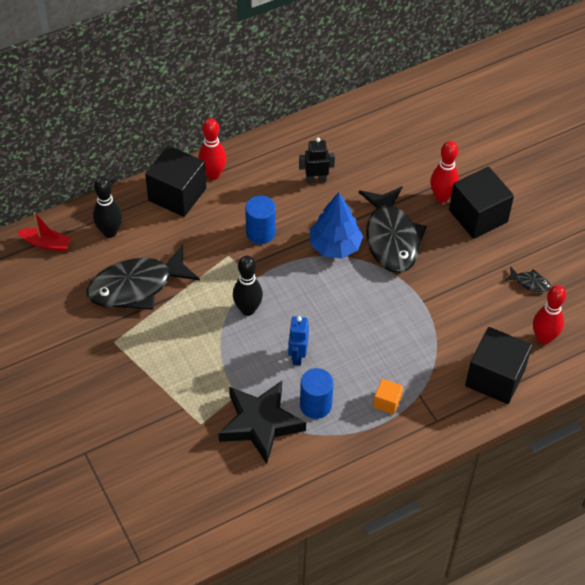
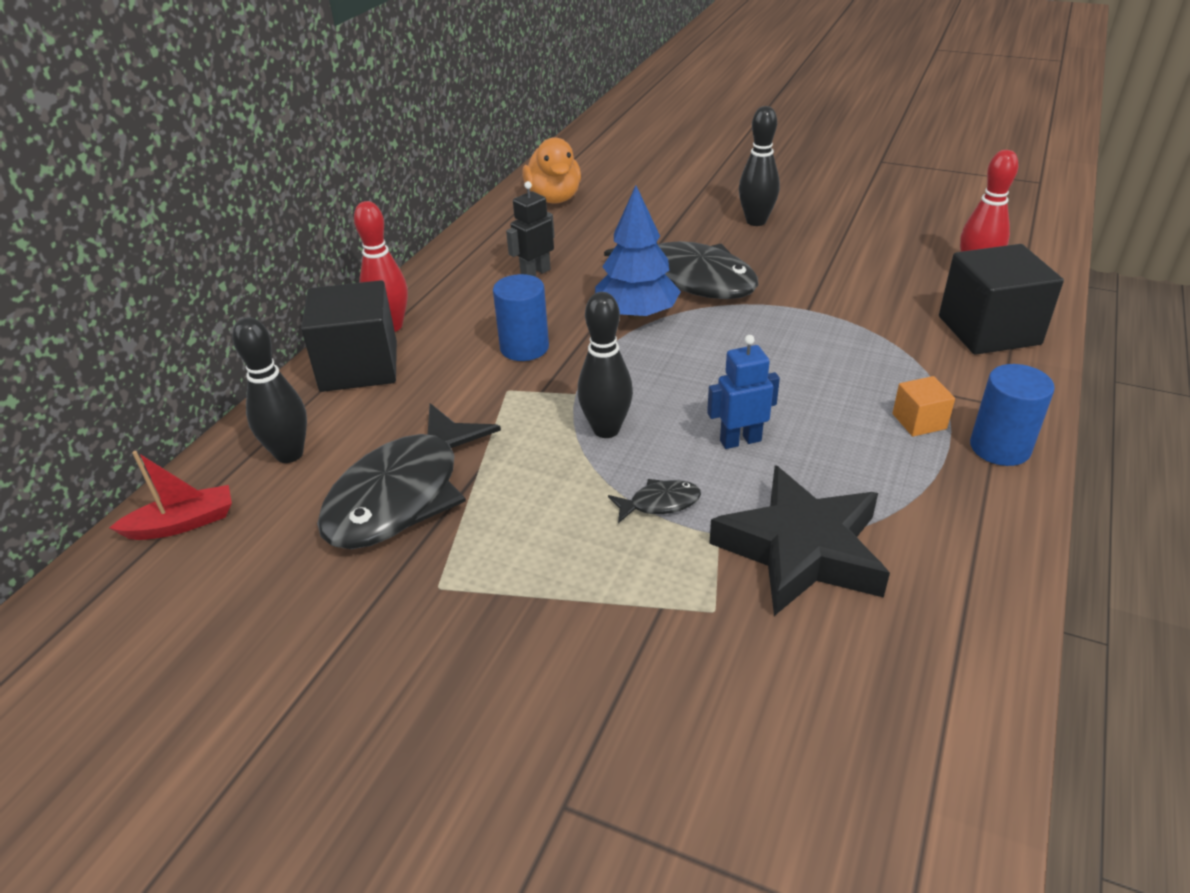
camera: 35 degrees left, 15 degrees down
(297, 356) = (740, 440): blue robot -> blue robot turned 105 degrees clockwise
(315, 405) = (841, 479): blue cylinder -> blue cylinder (1000, 447)
(387, 119) = (554, 198): none -> orange duck
(441, 197) = (697, 225): red bowling pin -> none
(478, 216) = (756, 221): black cube -> black bowling pin
(529, 283) = (887, 242): black fish -> black fish (659, 503)

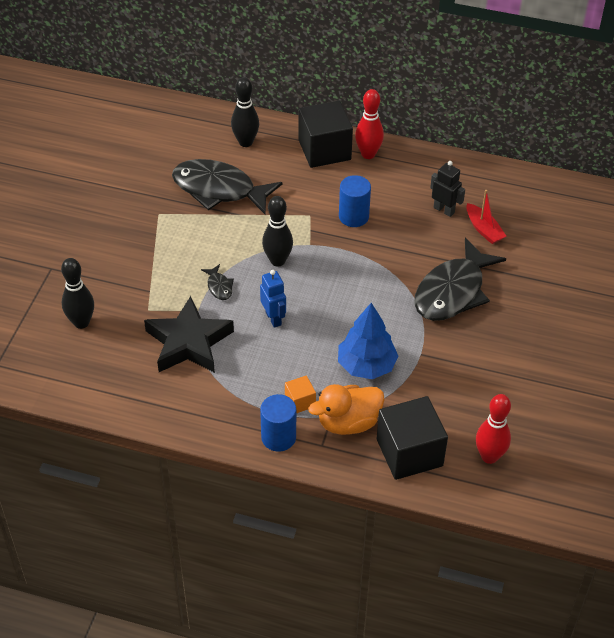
camera: 80 degrees right, 10 degrees up
(182, 523) = (194, 120): red boat -> red boat (483, 229)
(554, 198) = (560, 206): orange duck -> orange duck (348, 422)
(636, 314) = (399, 265): blue tree -> blue tree (366, 365)
(756, 221) = (549, 327): black bowling pin -> black bowling pin (81, 322)

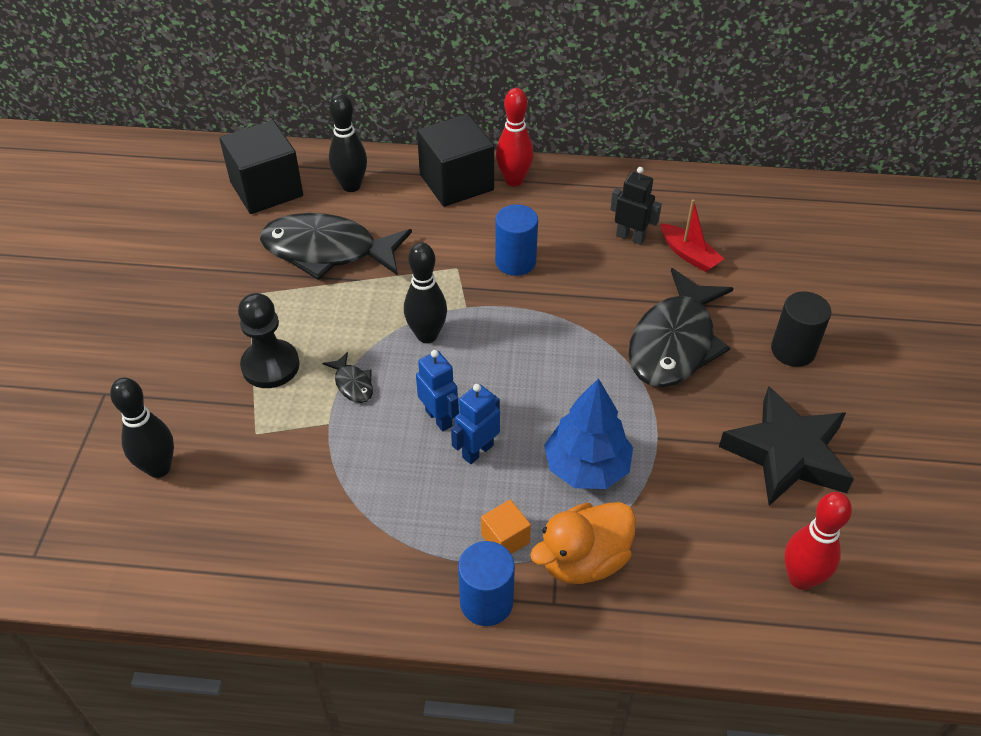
camera: 10 degrees left, 0 degrees up
(165, 266) = (270, 366): none -> black pawn
(188, 342) = (323, 473): black star -> black star (786, 454)
(295, 344) = (477, 451): none -> blue robot
(409, 452) = (685, 592): black cube -> black cube (266, 189)
(537, 309) = (793, 350): none -> black cylinder

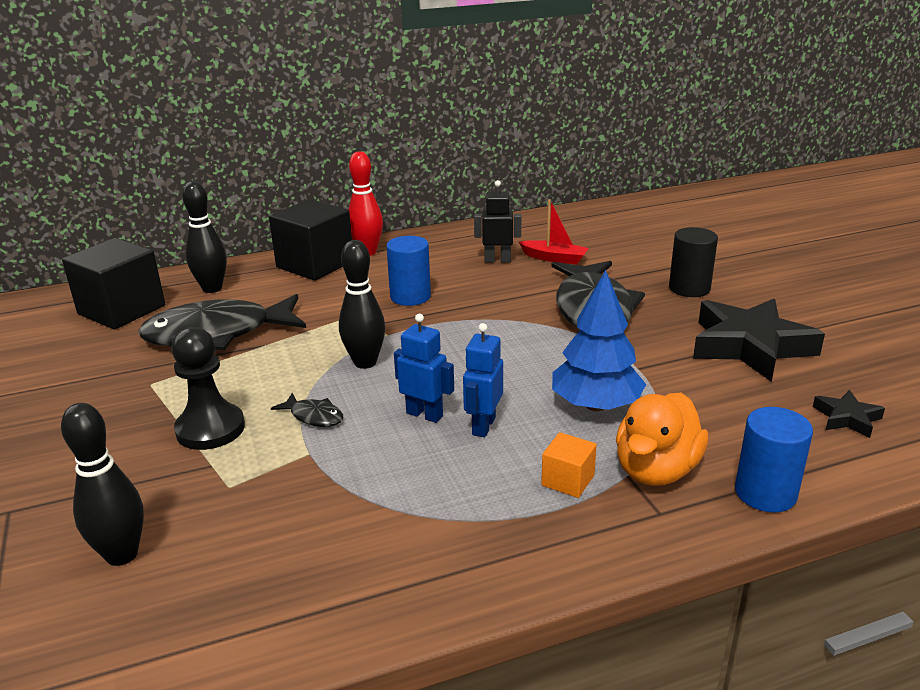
camera: 25 degrees left, 20 degrees down
(486, 602) = (594, 536): blue cylinder -> blue cylinder (765, 493)
(800, 578) = (847, 418): red bowling pin -> black star

